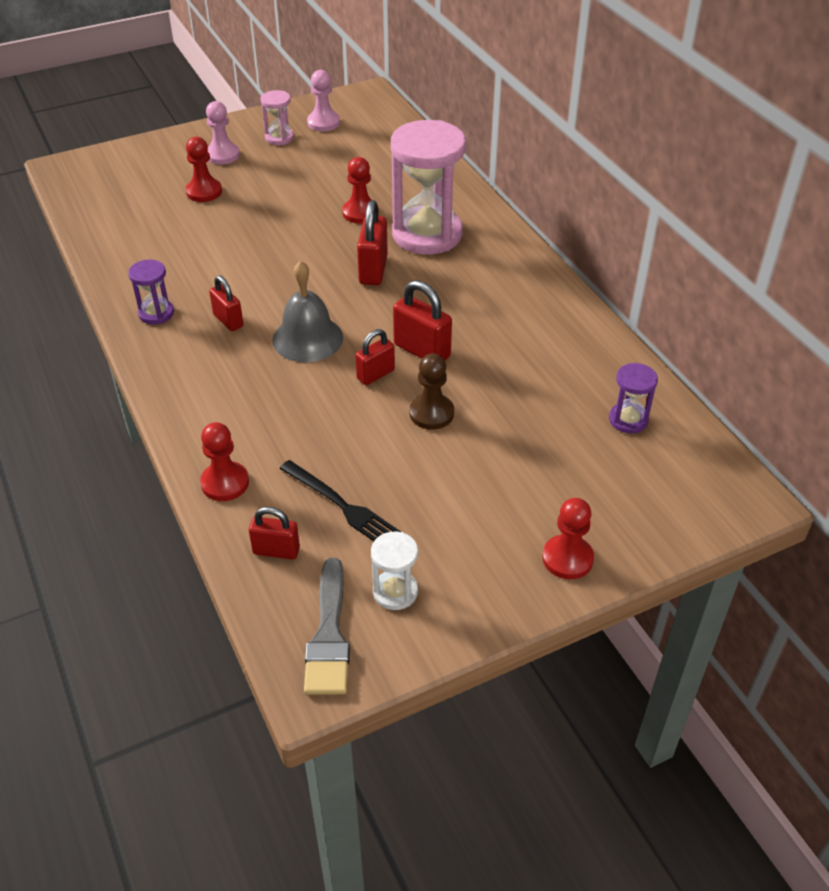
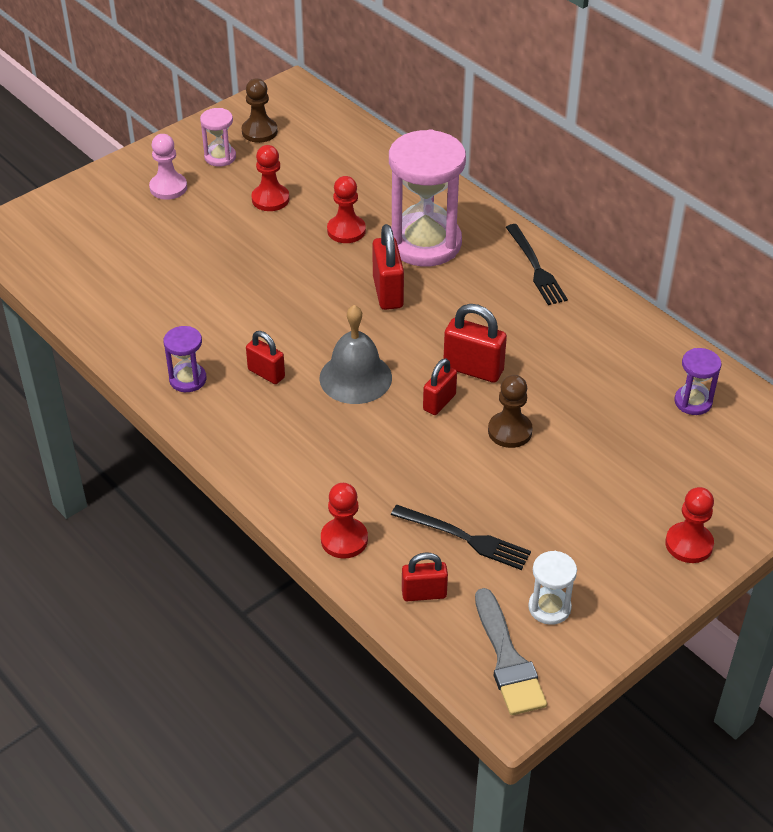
camera: 15 degrees left, 0 degrees up
(204, 192) = (169, 234): red pawn -> red pawn (270, 199)
(323, 123) = (259, 131): pink pawn -> brown pawn
(522, 271) = (535, 267): none -> black fork

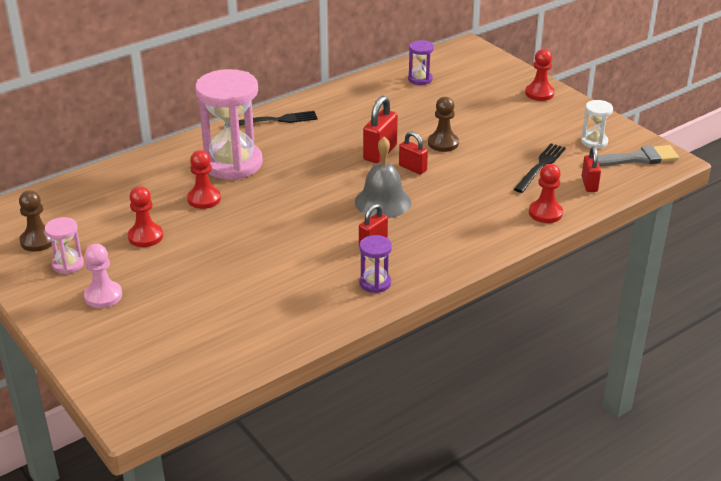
camera: 85 degrees left, 10 degrees down
(388, 292) = (287, 183): red padlock -> none

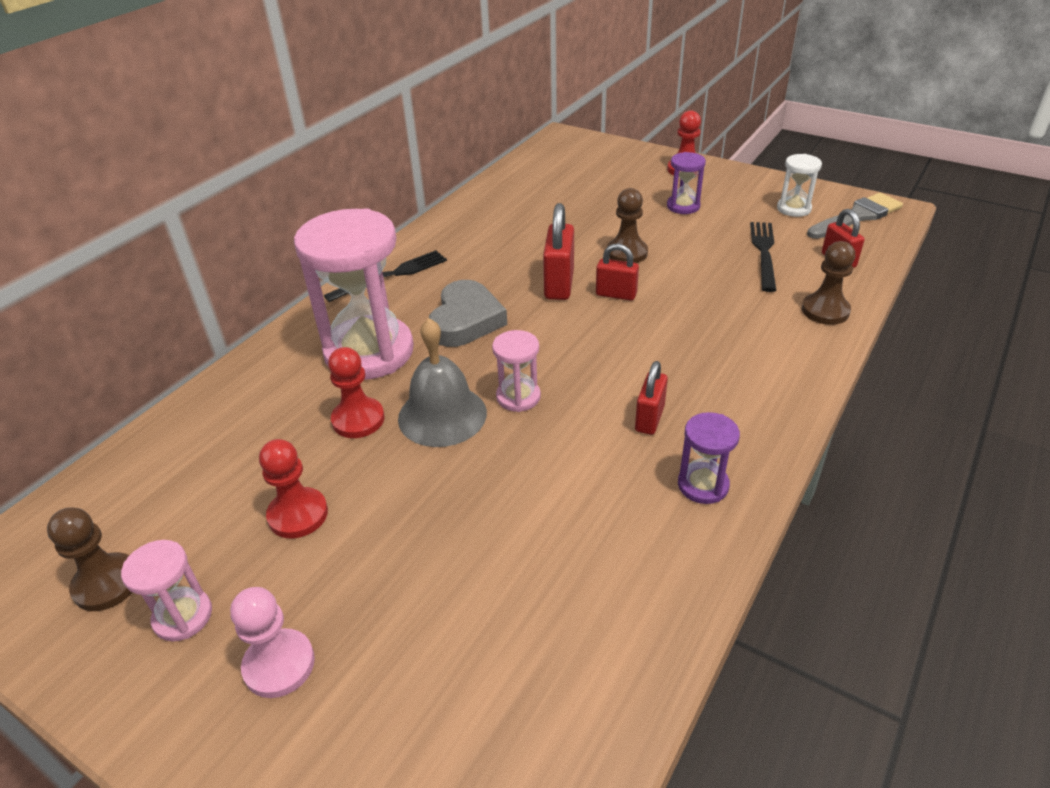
camera: 20 degrees left, 5 degrees up
(303, 160) = (466, 320): none -> grey heart
(304, 211) = (518, 397): none -> pink hourglass
(383, 202) = (614, 352): grey bell -> grey bell (442, 415)
(420, 79) = (537, 183): purple hourglass -> purple hourglass (683, 206)
(545, 213) = (825, 311): red pawn -> brown pawn

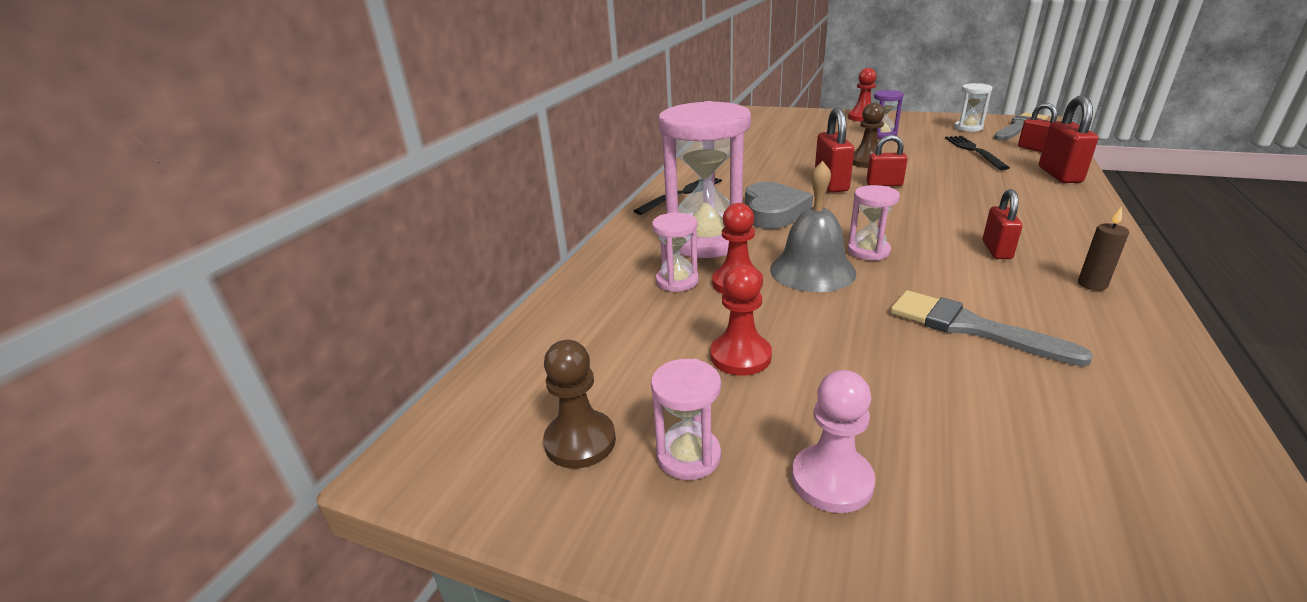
camera: 10 degrees left, 10 degrees down
(304, 406) = (677, 281): none -> pink hourglass
(533, 519) = (970, 327): none -> grey brush
(703, 485) = (1092, 284): purple hourglass -> brown candle
(825, 311) = (1059, 175): brown pawn -> red padlock

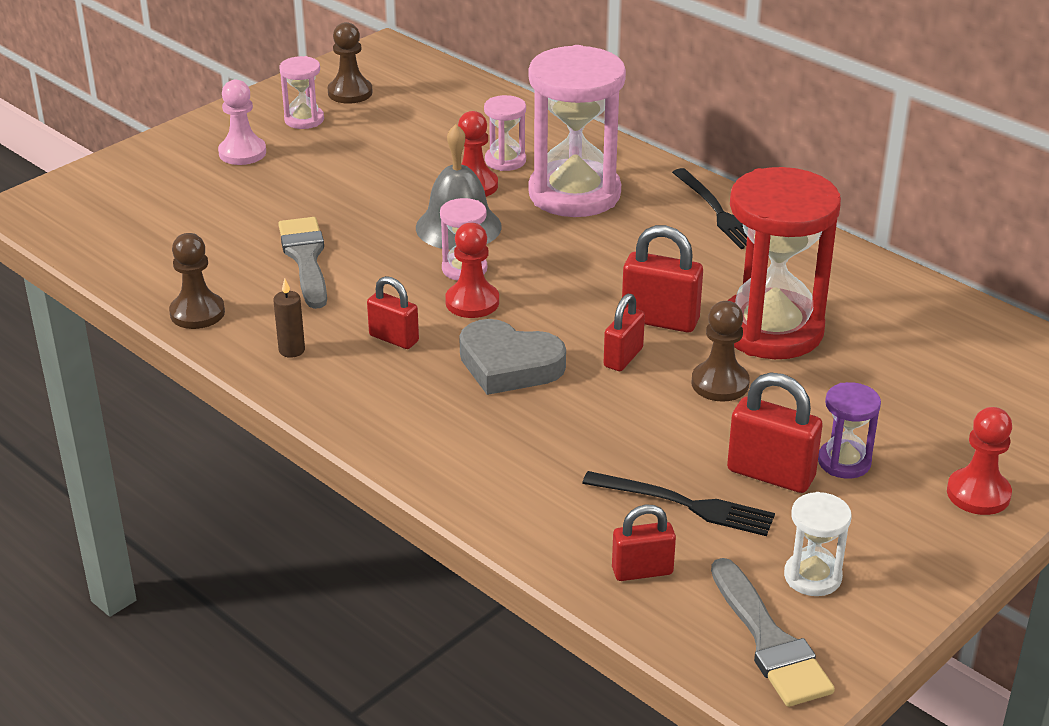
camera: 110 degrees right, 5 degrees up
(740, 356) = (373, 158): red pawn -> red pawn (472, 302)
(773, 212) = (608, 251): grey heart -> grey heart (509, 365)
(798, 161) = (771, 330): none -> red hourglass
(970, 327) = (306, 258): grey brush -> grey brush turned 75 degrees counterclockwise
(1059, 175) = (524, 516): red padlock -> red padlock (770, 474)
(1154, 355) = (197, 313): none -> brown pawn

